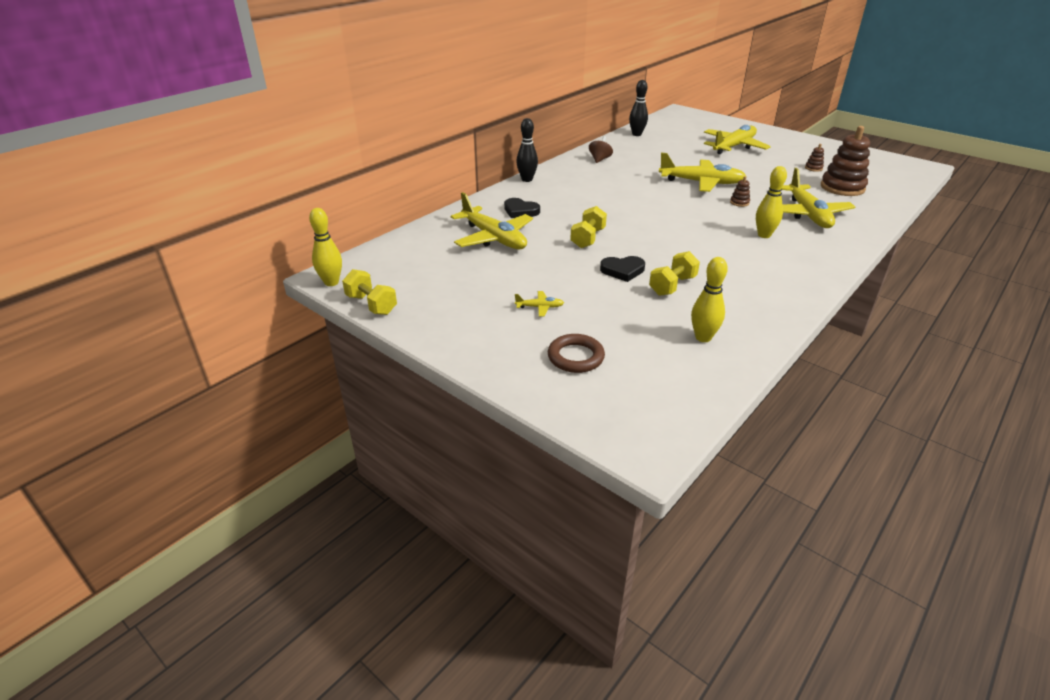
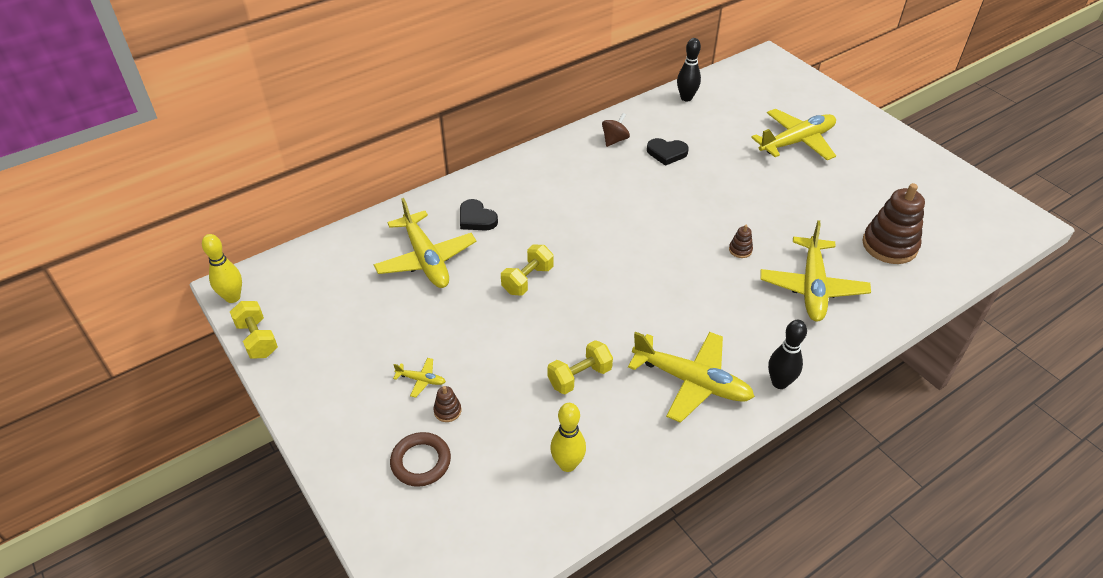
camera: 15 degrees right, 10 degrees up
(527, 179) = (510, 163): black bowling pin -> black bowling pin (779, 382)
(622, 270) = (538, 341): black heart -> black heart (666, 153)
(701, 183) = (715, 205): yellow plane -> yellow plane (692, 382)
(764, 235) = (735, 314): yellow bowling pin -> none
(813, 168) = (876, 201): brown stacking toy -> brown stacking toy (447, 411)

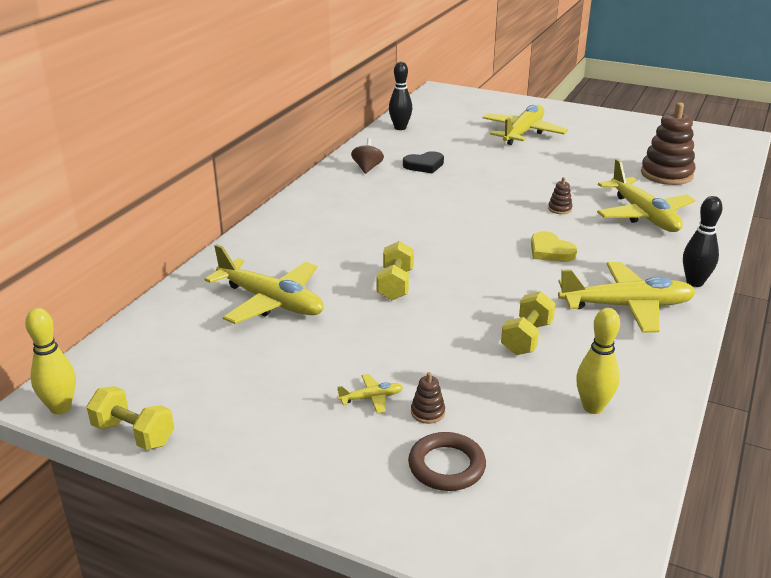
camera: 30 degrees left, 15 degrees down
(476, 218) = (292, 256): black heart -> none
(684, 295) = (550, 251): none -> yellow heart

